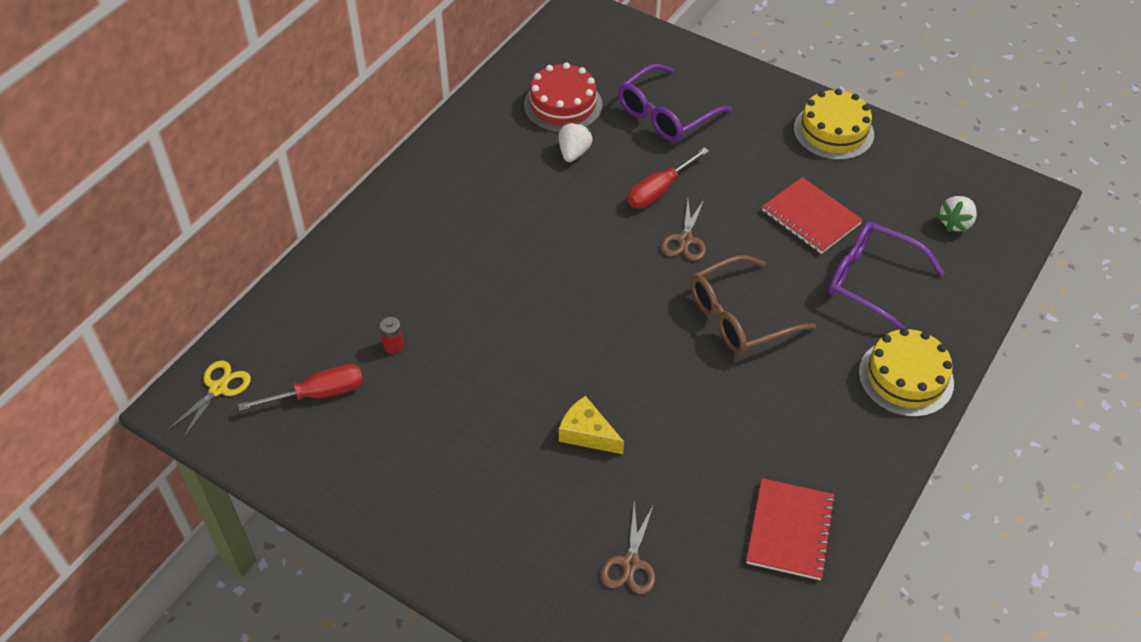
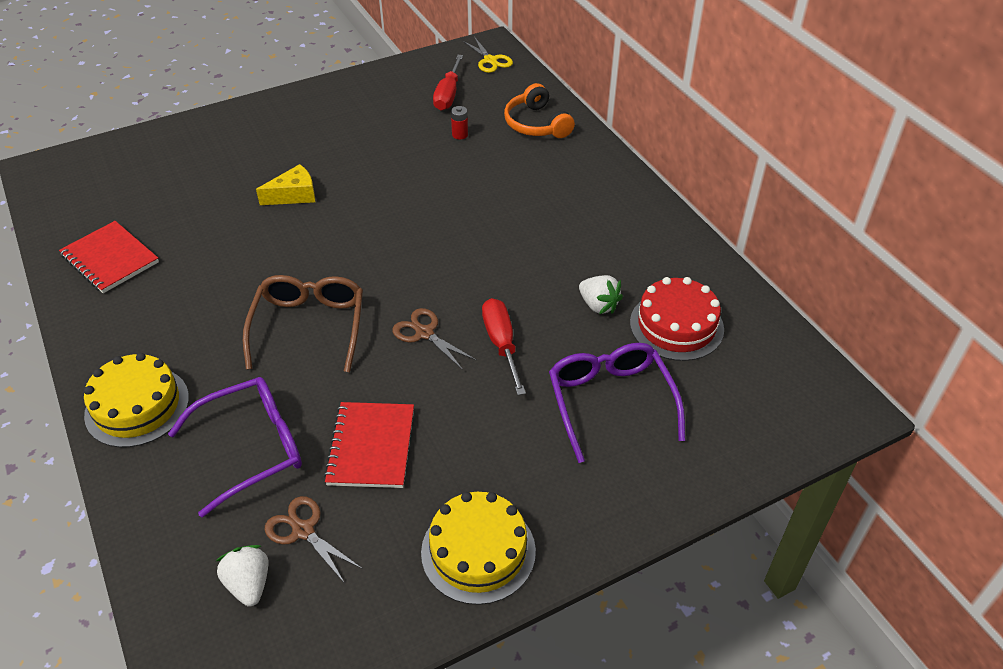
camera: 120 degrees right, 5 degrees down
(335, 290) = (536, 124): none -> orange headphones
(630, 563) = (181, 176): brown scissors -> brown scissors (303, 530)
(810, 217) = (371, 446): red notebook -> red notebook turned 75 degrees counterclockwise

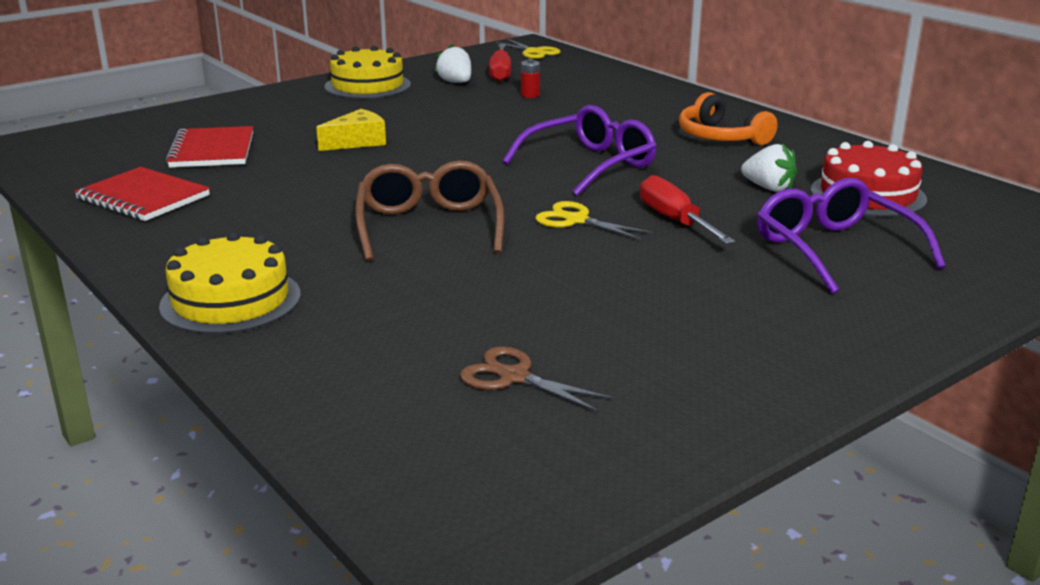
camera: 10 degrees left, 20 degrees down
(249, 584) = (464, 428): white strawberry -> white strawberry (456, 82)
(252, 448) = (406, 319): purple glasses -> purple glasses (590, 165)
(371, 446) = (563, 305): red notebook -> red notebook (212, 150)
(424, 333) = (576, 220): brown scissors -> yellow scissors
(478, 551) = (757, 371): yellow cake -> yellow cake (367, 85)
(536, 124) = (612, 84): orange headphones -> orange headphones (720, 137)

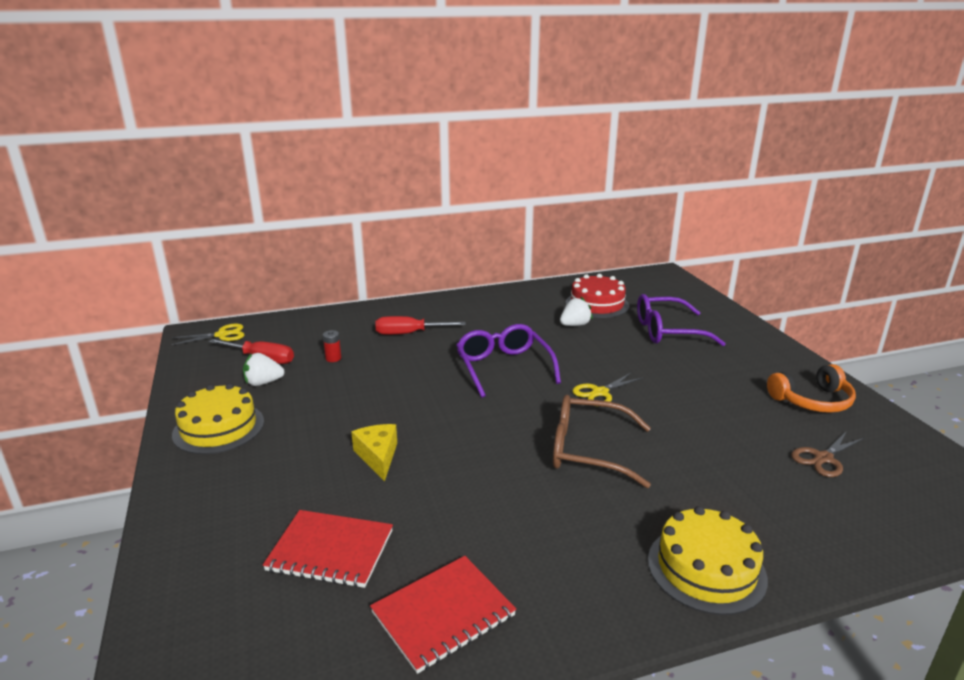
camera: 70 degrees left, 0 degrees up
(675, 221) = (613, 362): red screwdriver -> red screwdriver (409, 333)
(720, 137) = (482, 317): orange headphones -> orange headphones (812, 401)

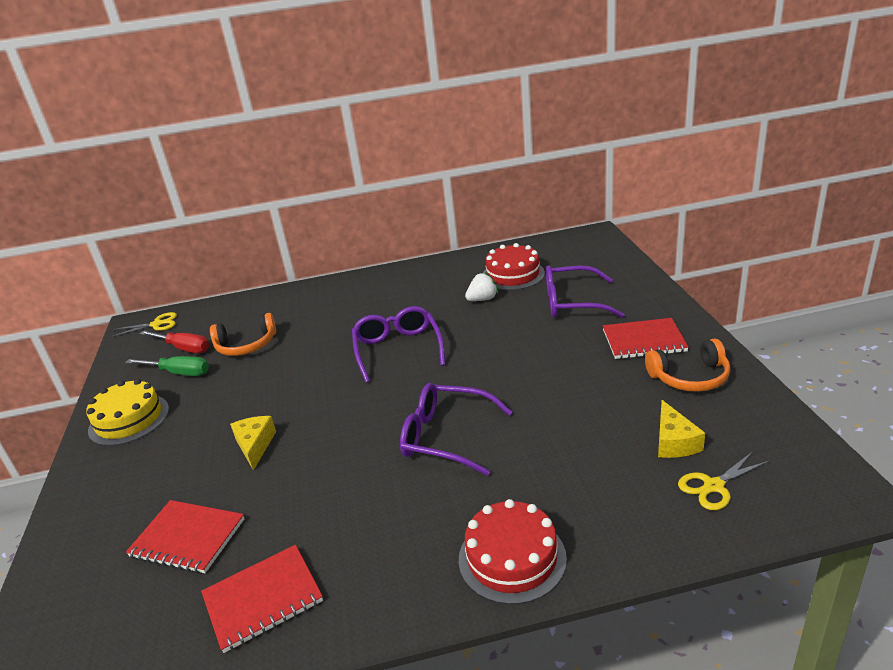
camera: 10 degrees right, 5 degrees up
(263, 383) = (178, 373): white strawberry -> green screwdriver
(333, 358) = (246, 345): red battery -> orange headphones
(409, 333) = (322, 316): red screwdriver -> none
(588, 450) = (446, 437): brown glasses -> purple glasses
(600, 393) = (480, 374): yellow scissors -> yellow scissors (713, 486)
(706, 568) = (512, 558): yellow cake -> red cake
(753, 367) = (644, 341): none -> red notebook
(823, 458) = (674, 442): brown scissors -> yellow cheese

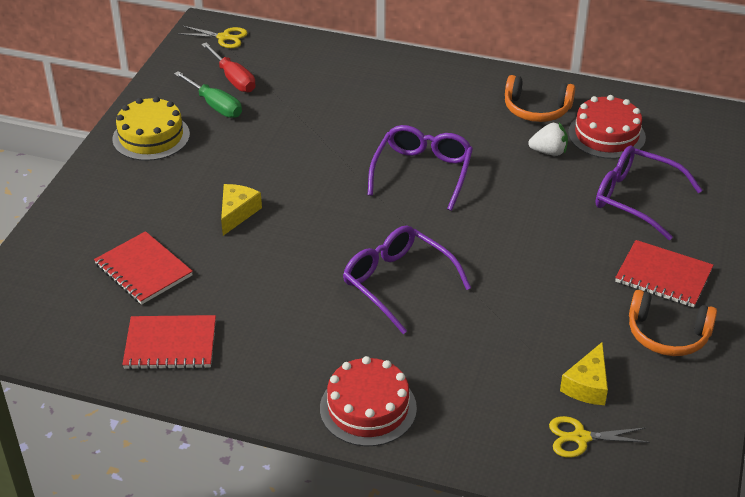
camera: 25 degrees right, 10 degrees up
(246, 345) = (289, 101): orange headphones -> orange headphones (536, 109)

